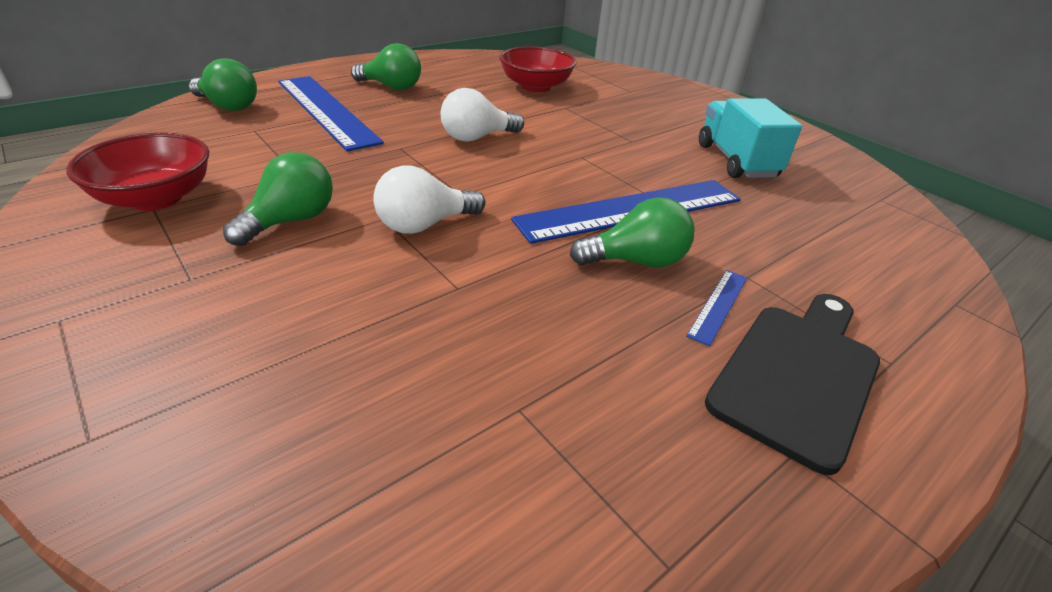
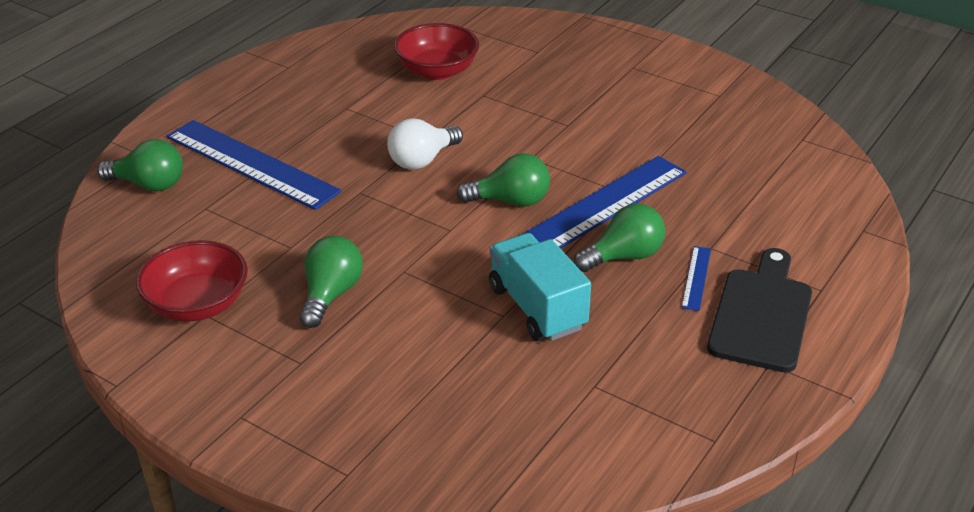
camera: 15 degrees left, 0 degrees up
(391, 87) = (289, 112): green light bulb -> green light bulb (510, 201)
(424, 225) = (441, 268): white light bulb -> none
(736, 161) = (670, 126): turquoise truck -> turquoise truck (537, 308)

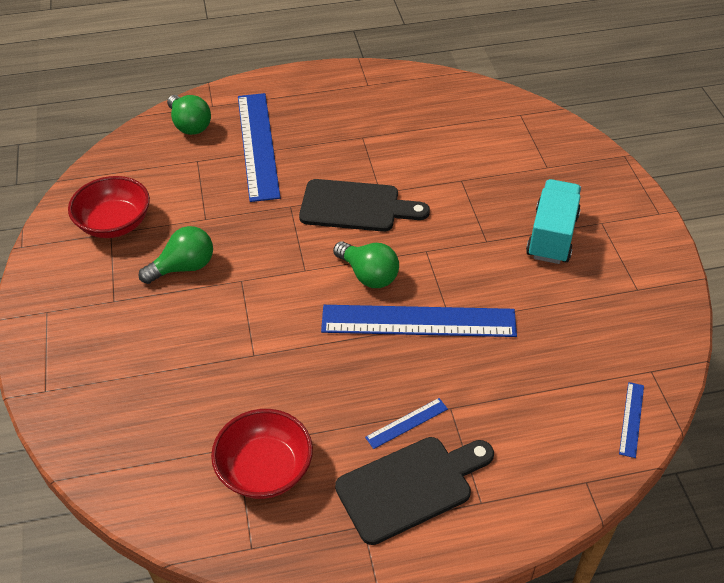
camera: 45 degrees right, 10 degrees up
(422, 160) = (356, 206): white light bulb -> black cutting board
(437, 71) = (456, 142): red bowl -> red bowl (265, 469)
(537, 308) = (279, 365): turquoise truck -> turquoise truck (552, 236)
(624, 256) = (382, 370): green light bulb -> none
(833, 175) = (631, 419): none -> blue ruler

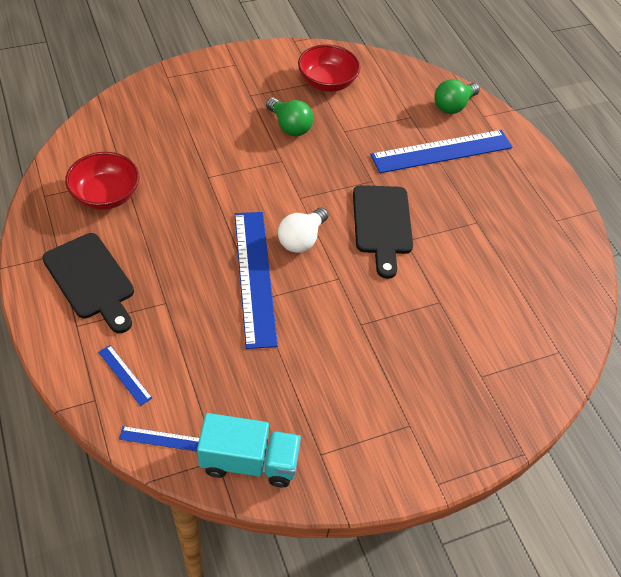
camera: 75 degrees right, 5 degrees up
(368, 275) = (301, 239): green light bulb -> white light bulb
(407, 423) = (149, 274): blue ruler -> blue ruler (124, 375)
(552, 236) = (379, 379): turquoise truck -> turquoise truck (249, 461)

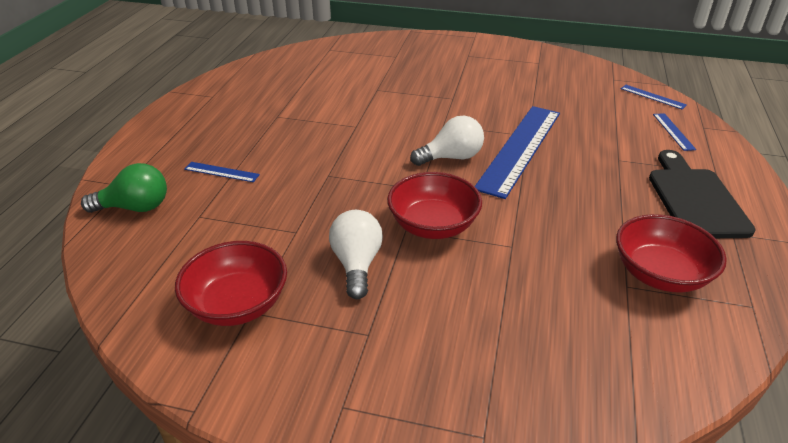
camera: 140 degrees left, 15 degrees down
(249, 461) = (590, 73): turquoise truck -> none
(267, 170) = (433, 225): none -> red bowl
(289, 126) = (357, 264): green light bulb -> white light bulb
(382, 224) = (362, 142): black cutting board -> none
(442, 151) = (221, 172): blue ruler -> blue ruler, size x0.42

